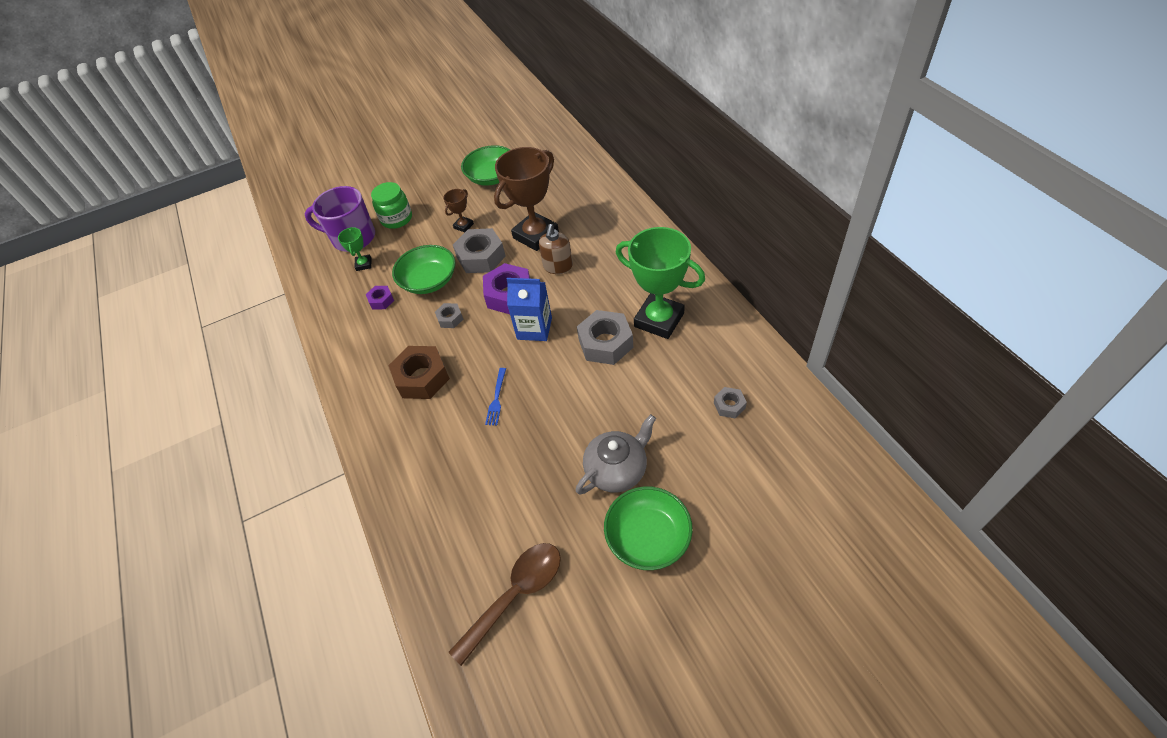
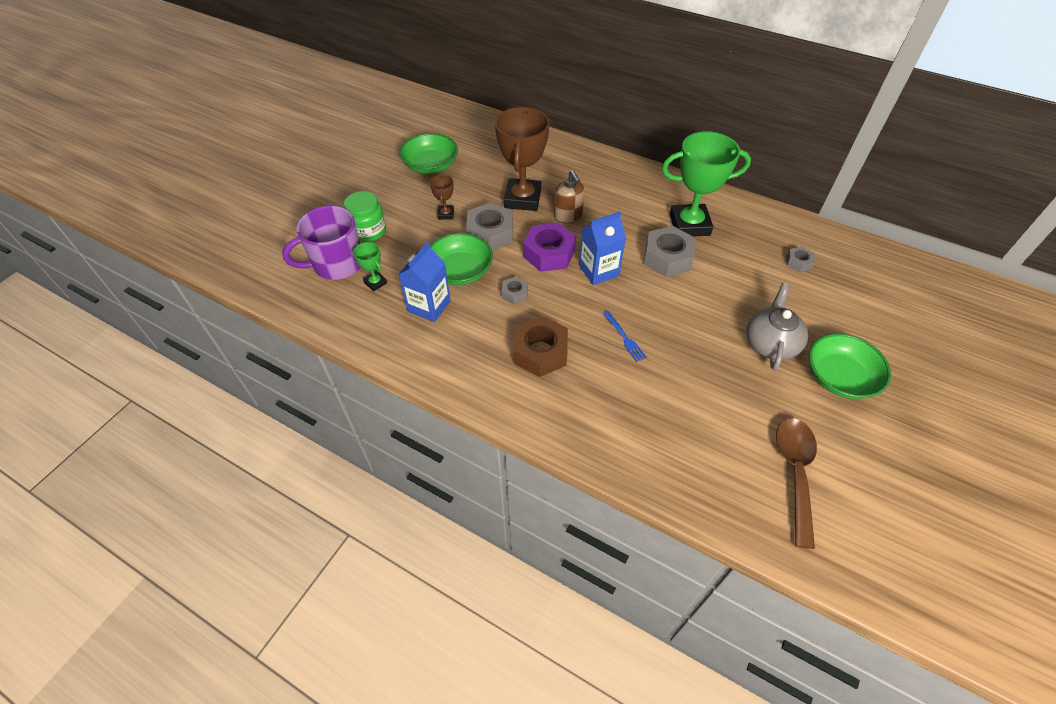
camera: 40 degrees left, 0 degrees up
(381, 300) = (429, 306): purple nut -> blue carton

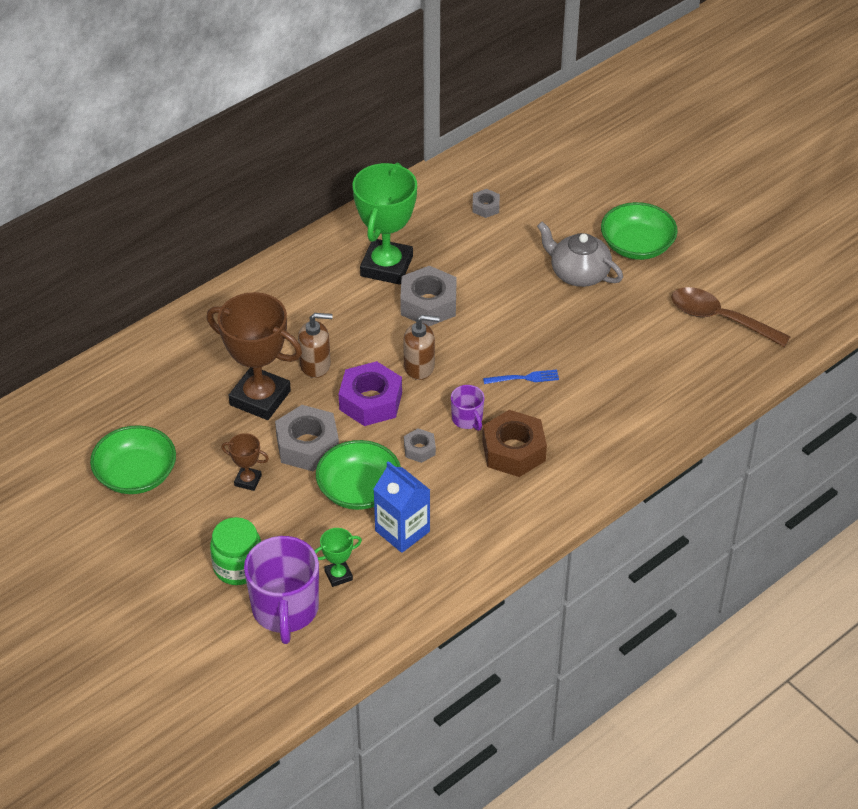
camera: 70 degrees left, 5 degrees down
(560, 314) = (467, 419): none -> purple mug
(598, 271) = (419, 367): blue carton -> brown soap dispenser

